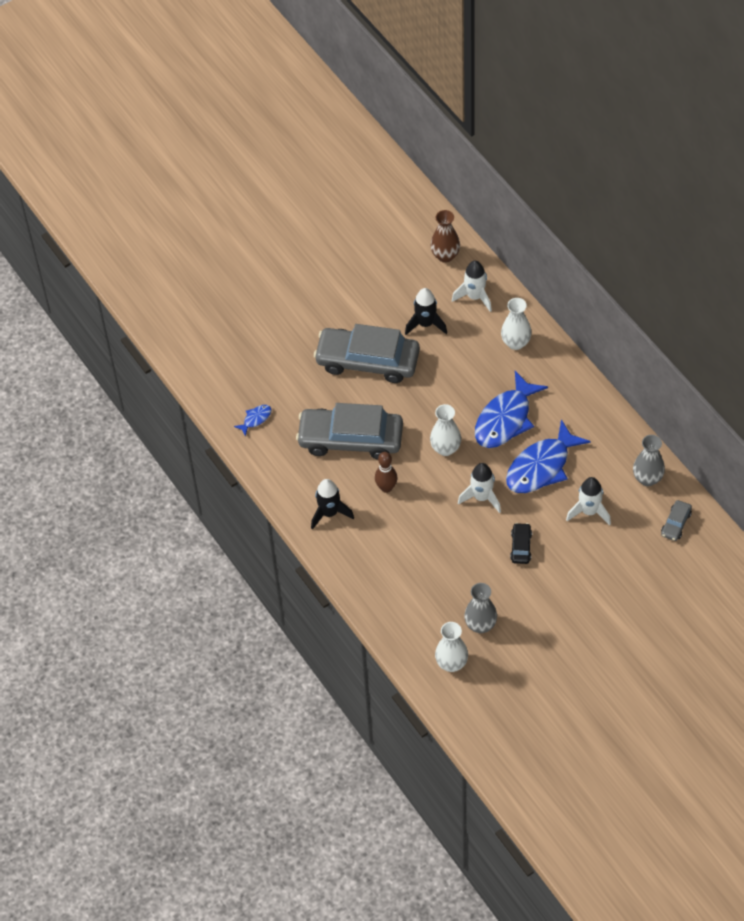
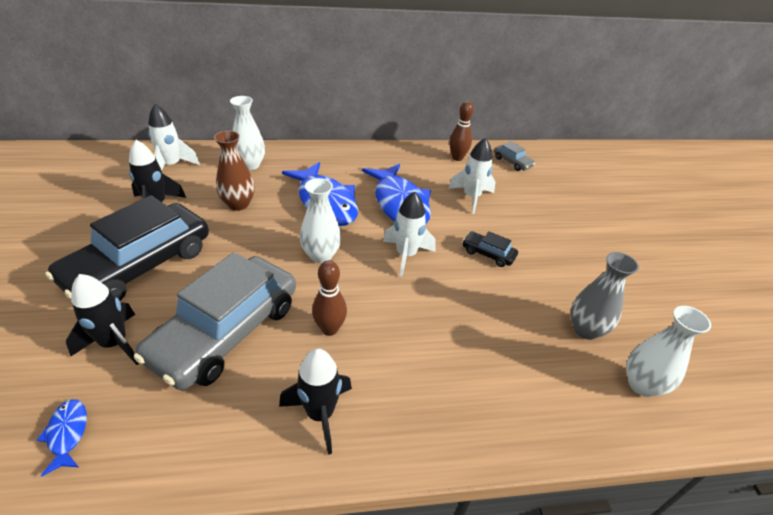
camera: 70 degrees left, 15 degrees down
(310, 396) = (114, 343): none -> black rocket
(367, 361) = (140, 265): grey car -> black car
(445, 256) = (103, 163): brown vase -> brown vase (238, 204)
(647, 479) = (457, 158): grey vase -> brown bowling pin

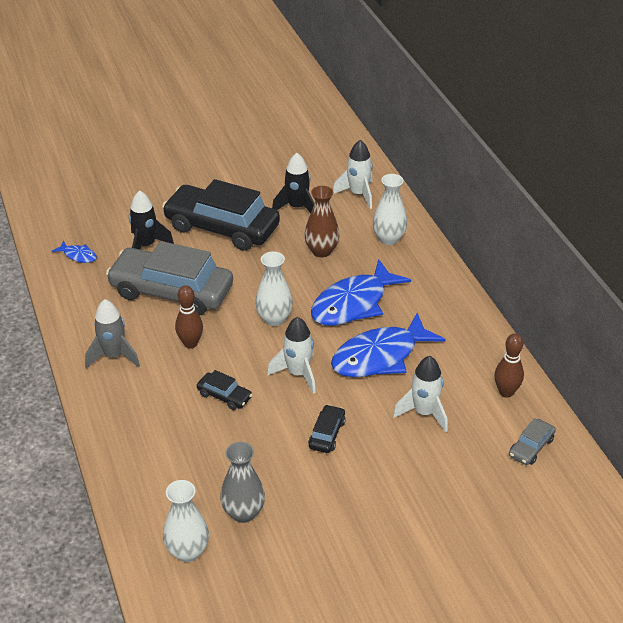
camera: 80 degrees right, 0 degrees up
(67, 434) = (78, 255): blue fish -> blue fish turned 60 degrees clockwise
(320, 414) = (114, 356): black rocket -> grey rocket
(423, 314) = (224, 396): none -> black car

